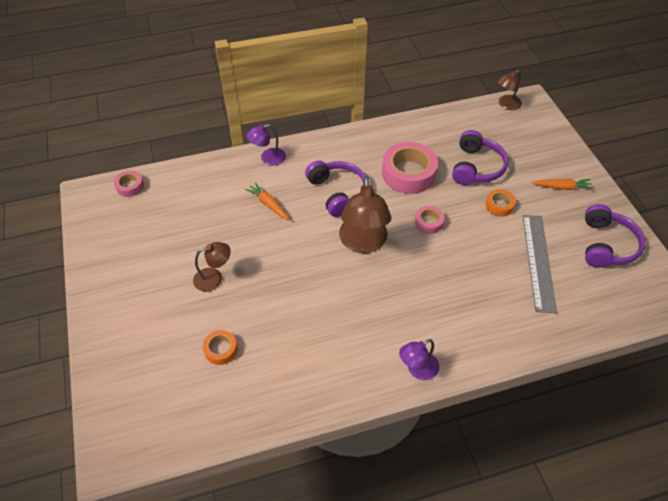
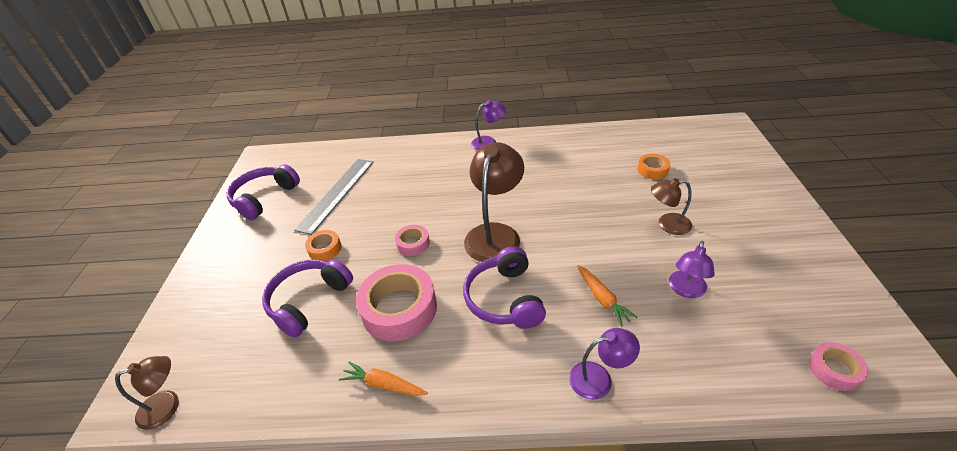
camera: 160 degrees left, 10 degrees down
(208, 220) = (686, 290): none -> purple lamp
(562, 187) = (240, 257): orange carrot -> orange carrot (383, 384)

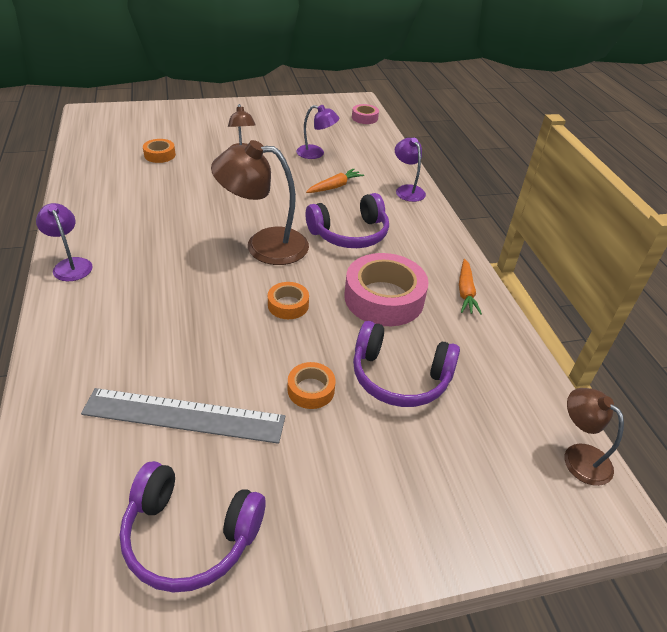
camera: 110 degrees left, 0 degrees up
(413, 244) = (288, 305): pink tape -> orange tape

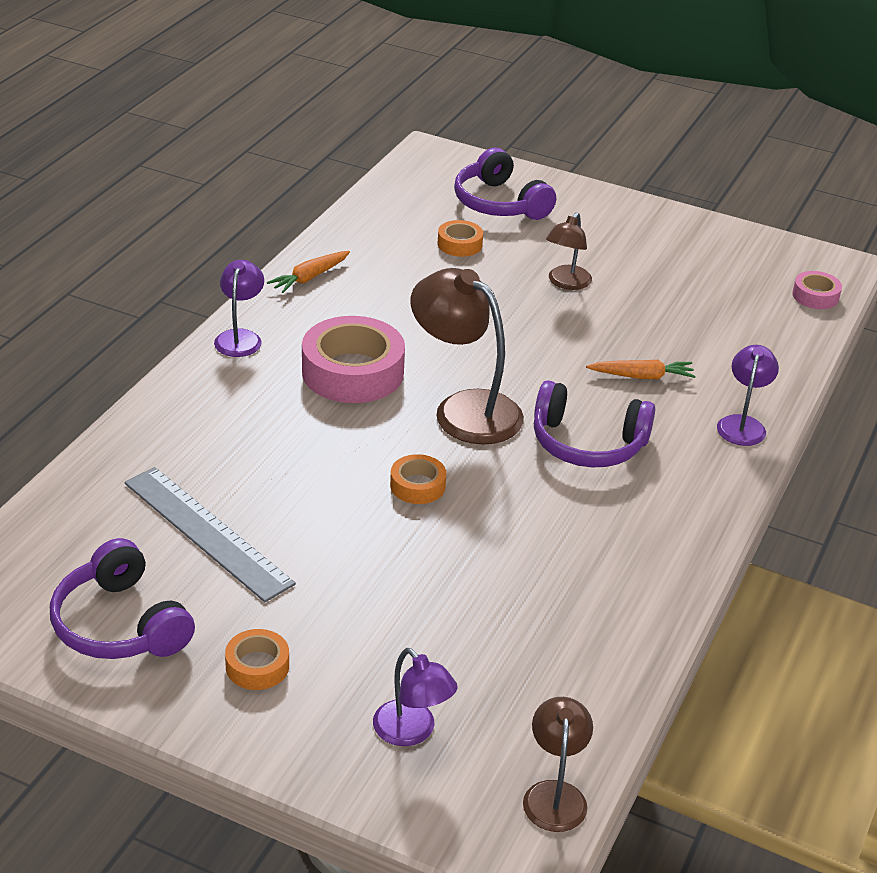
camera: 40 degrees right, 5 degrees down
(311, 390) = (346, 576): orange tape -> orange tape (257, 666)
(316, 153) = (671, 321): purple lamp -> purple lamp (412, 732)
(384, 298) = (537, 534): pink tape -> pink tape (352, 372)
(399, 377) = (453, 617): purple headphones -> purple headphones (499, 203)
(465, 292) = (651, 579): orange carrot -> orange carrot (309, 278)

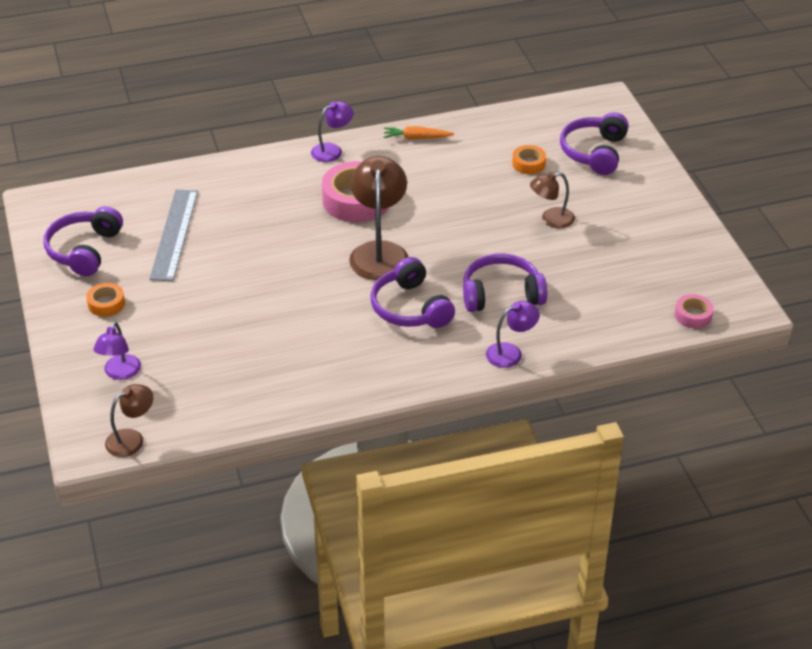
camera: 50 degrees right, 5 degrees up
(417, 486) = (295, 274): orange tape -> none
(642, 376) = (501, 294): orange carrot -> purple headphones

